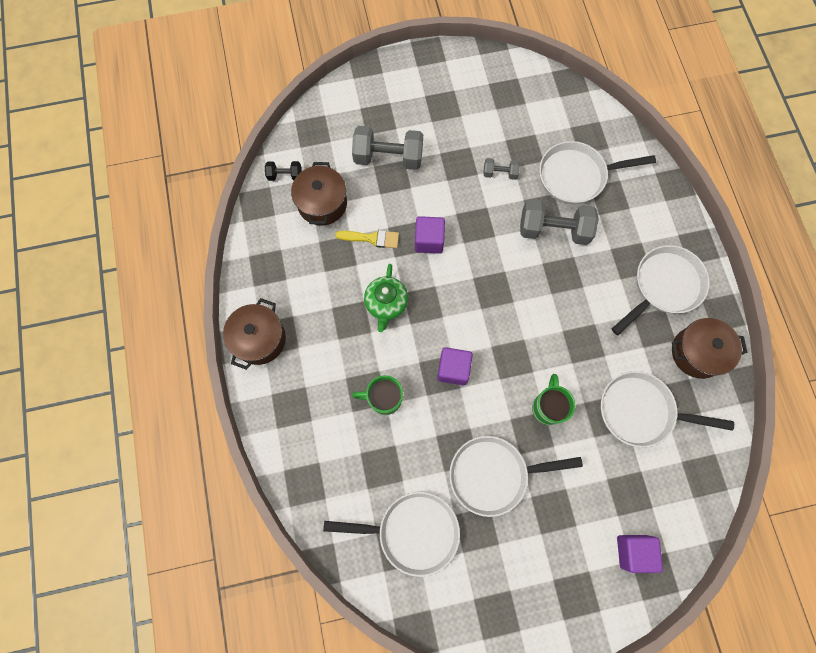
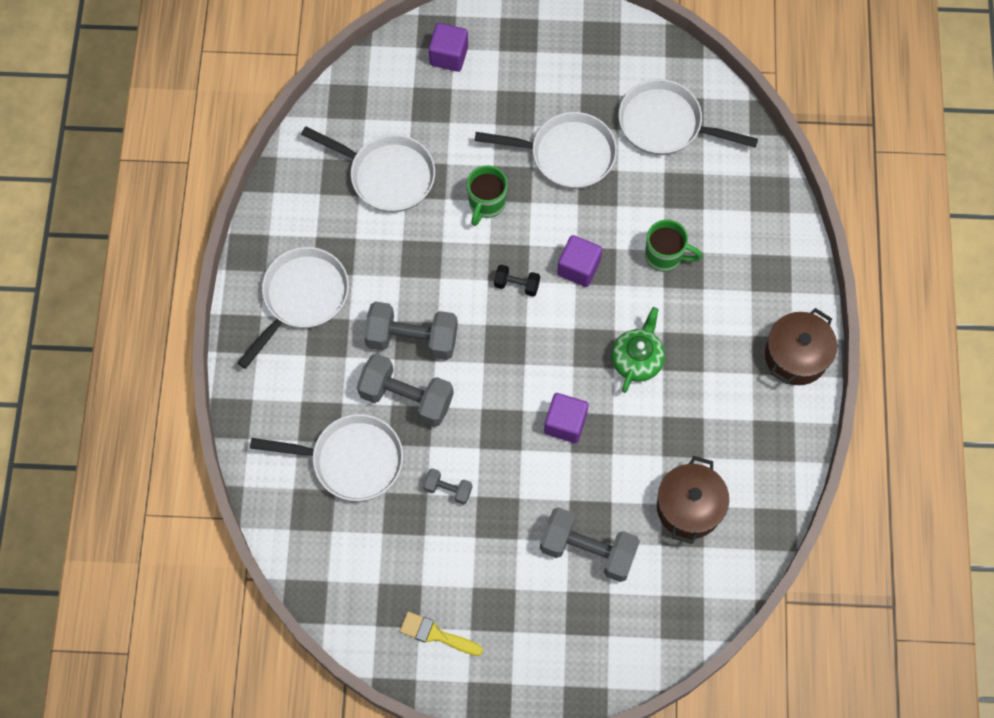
camera: 165 degrees left, 5 degrees down
(285, 175) = (731, 560): black dumbbell -> black dumbbell (516, 285)
(372, 238) = (635, 444): yellow brush -> yellow brush (436, 634)
(566, 275) = (412, 339): none -> grey dumbbell
(664, 286) = (302, 297): white pan -> white pan turned 150 degrees clockwise
(697, 353) = (298, 217): brown pot -> none

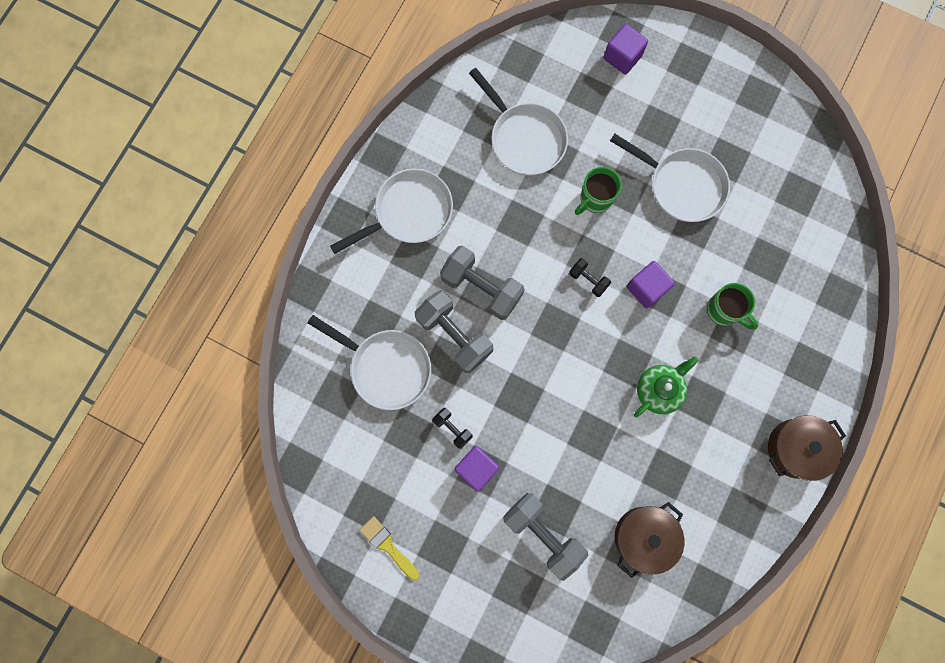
camera: 25 degrees right, 10 degrees up
(448, 489) = (452, 428): grey dumbbell -> black dumbbell
(565, 423) = (574, 417): purple cube -> purple cube (476, 468)
(665, 124) = (778, 195): white pan -> none

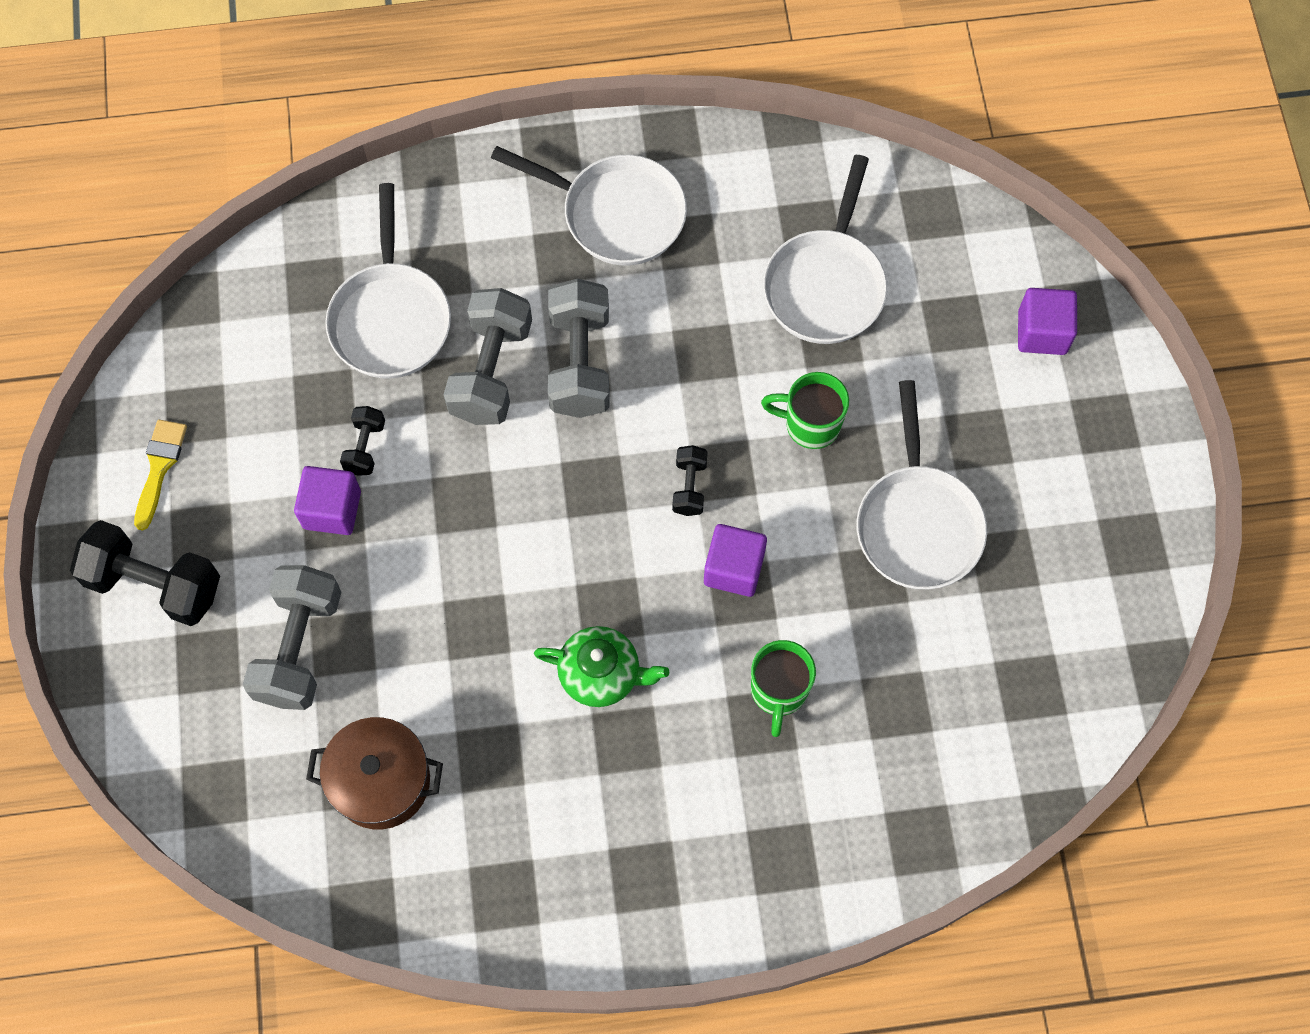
camera: 55 degrees right, 10 degrees down
(455, 589) = (155, 584): none -> black dumbbell
(795, 448) = (649, 914): brown pot -> none

